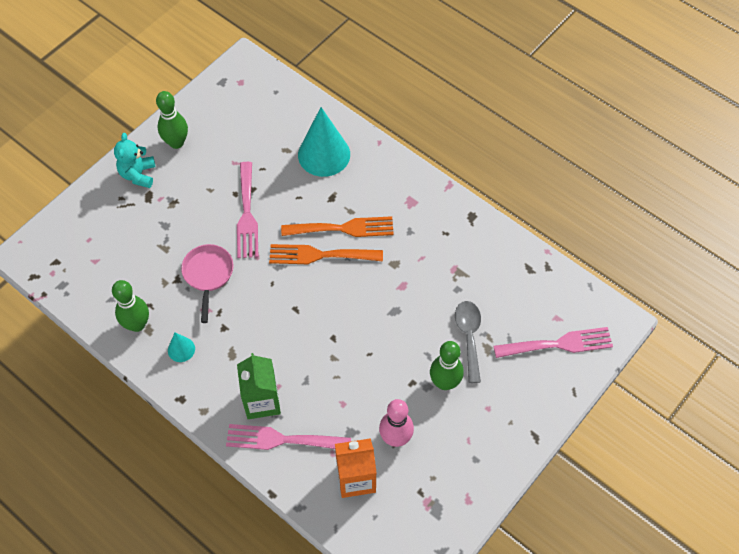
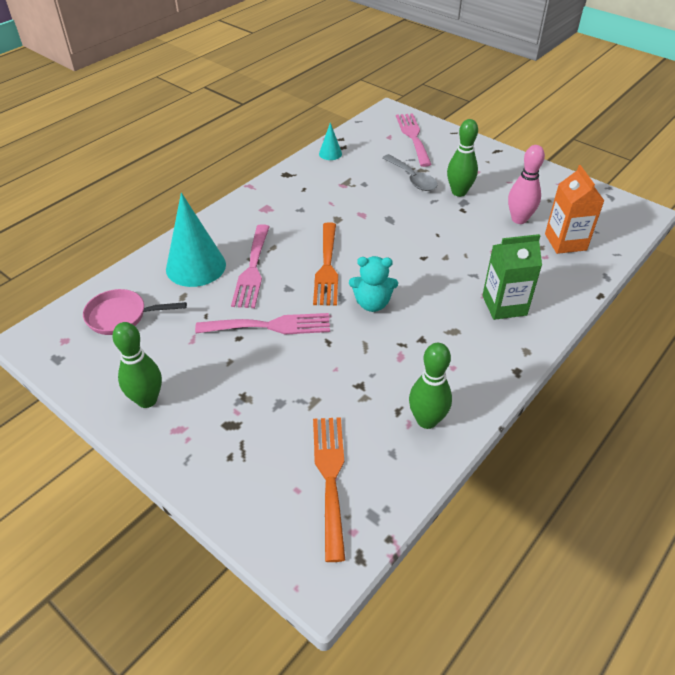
camera: 90 degrees left, 15 degrees down
(138, 174) = (193, 439): turquoise teddy bear -> turquoise teddy bear (372, 303)
(181, 349) = (454, 375): turquoise cone -> turquoise cone (330, 153)
(208, 275) = (353, 356): pink pan -> pink pan (121, 316)
(282, 439) = (542, 290): pink fork -> pink fork (252, 269)
(343, 228) = (294, 251): orange fork -> orange fork (330, 477)
(469, 337) = (412, 179): grey spoon -> grey spoon turned 120 degrees counterclockwise

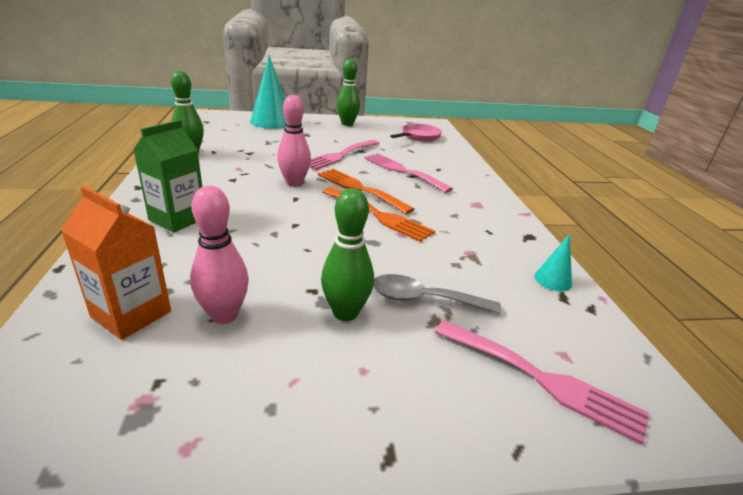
camera: 130 degrees right, 15 degrees down
(196, 266) = (435, 161): turquoise cone -> turquoise cone (271, 122)
(330, 477) = (225, 129): orange fork -> orange fork (379, 215)
(372, 303) = (294, 183): turquoise teddy bear -> pink bowling pin

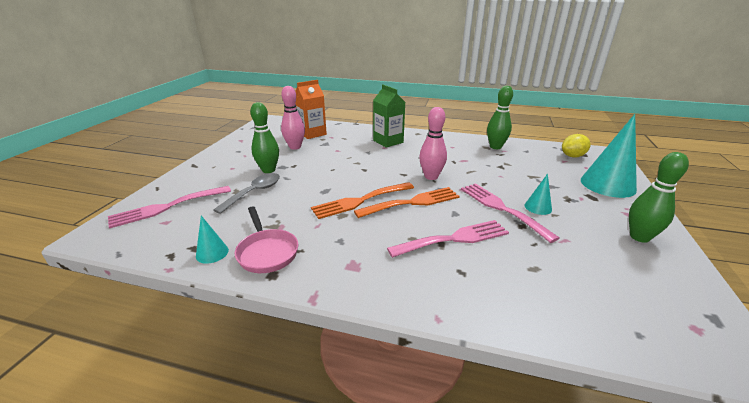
camera: 115 degrees right, 0 degrees up
(211, 125) = (572, 156): none -> yellow lemon
(328, 144) = (538, 207): none -> turquoise cone
(419, 137) = (611, 299): pink pan -> pink pan (267, 252)

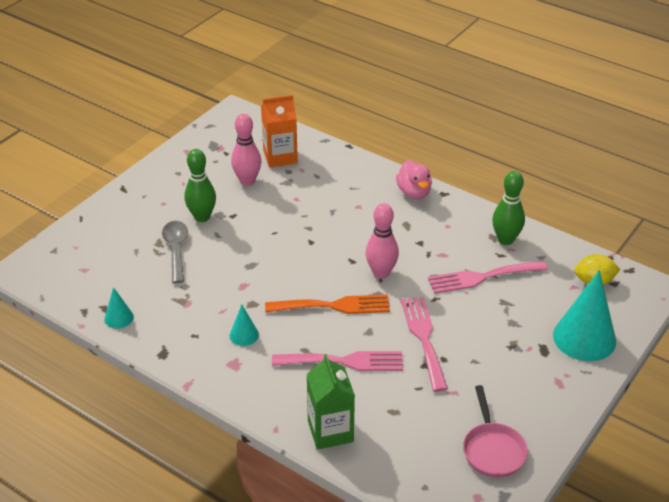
camera: 20 degrees right, 10 degrees up
(167, 207) = (87, 250): pink fork -> pink fork (482, 277)
(254, 192) = (176, 250): grey spoon -> grey spoon turned 60 degrees counterclockwise
(267, 252) = (165, 330): pink pan -> pink pan (493, 450)
(360, 201) = (280, 289): orange fork -> none
(388, 141) = (370, 196): green carton -> green carton (330, 431)
(415, 136) = (414, 192): none -> pink duck
(538, 207) = (465, 347): turquoise cone -> turquoise cone (244, 335)
(639, 237) = (535, 410): green bowling pin -> none

